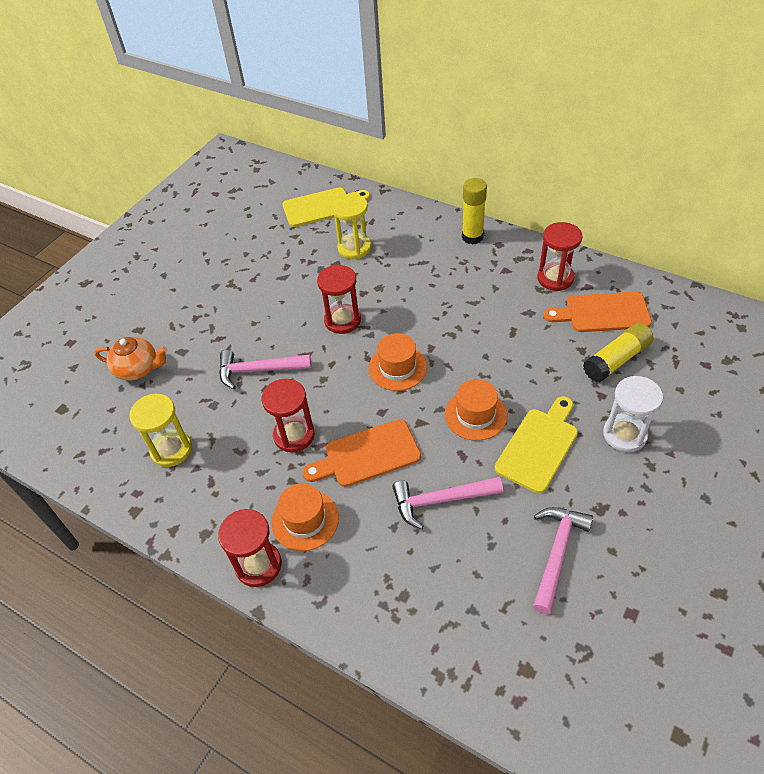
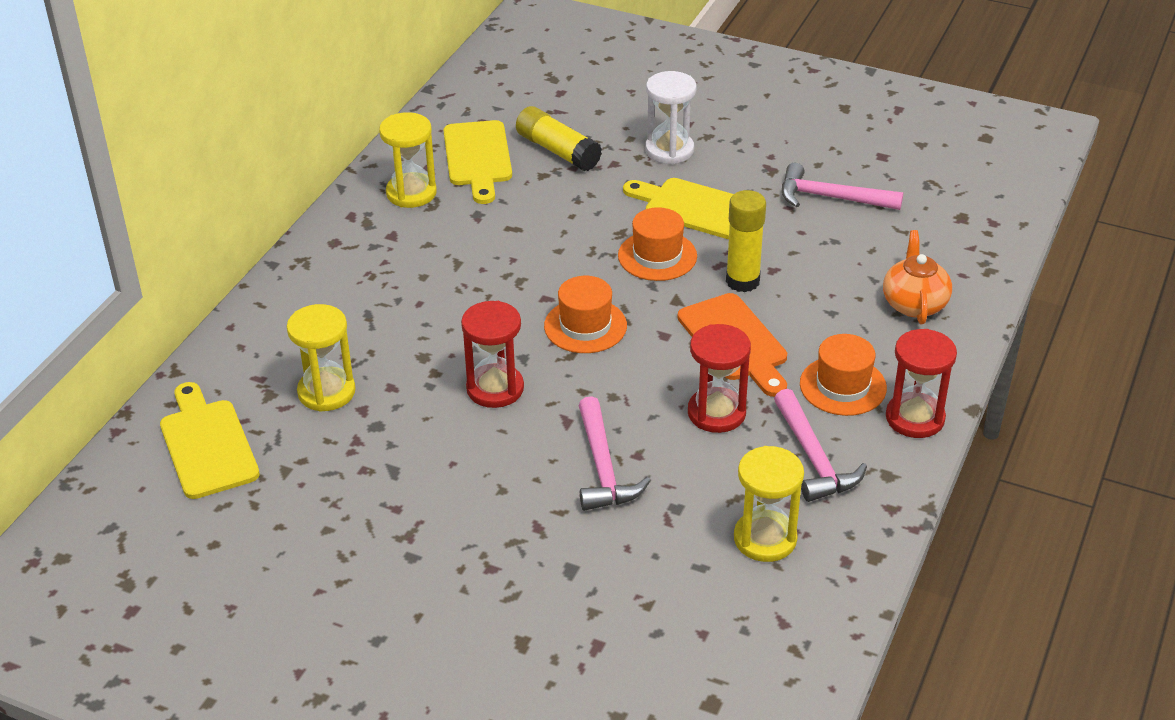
camera: 100 degrees left, 10 degrees down
(138, 369) = (613, 619): orange teapot -> orange teapot (914, 304)
(440, 500) = (787, 278): pink hammer -> pink hammer (814, 458)
(472, 237) = (314, 268): yellow glue stick -> yellow glue stick (742, 281)
(555, 278) = (411, 193): red hourglass -> yellow hourglass
(602, 313) = (478, 158): orange cutting board -> yellow cutting board

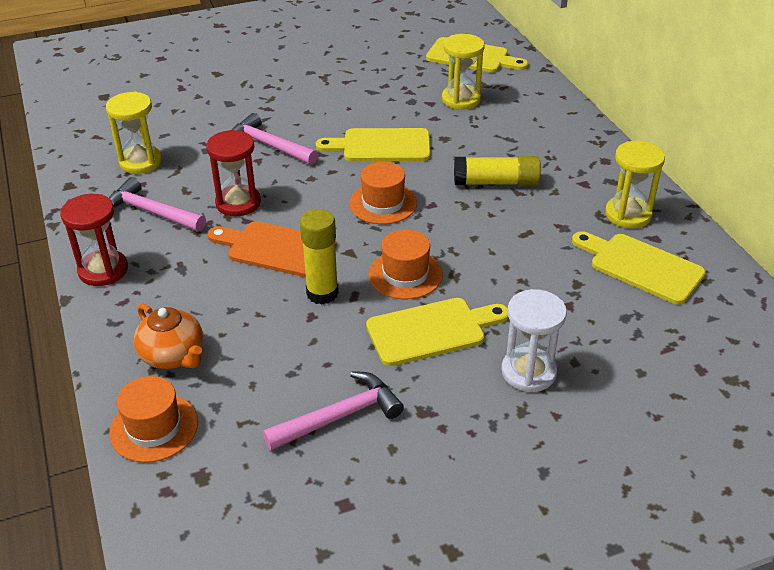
camera: 135 degrees right, 0 degrees up
(495, 388) = (381, 146): red hourglass -> yellow cutting board
(557, 151) = (603, 310): yellow glue stick -> yellow glue stick (496, 182)
(843, 386) = (172, 263): orange hat -> orange hat (154, 427)

